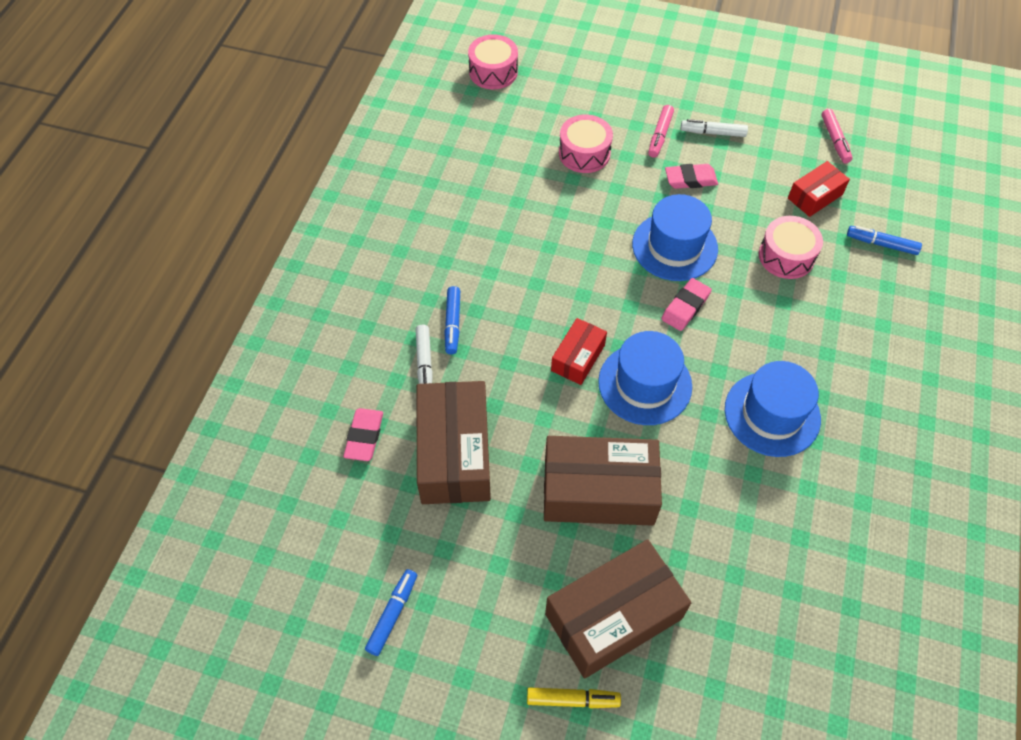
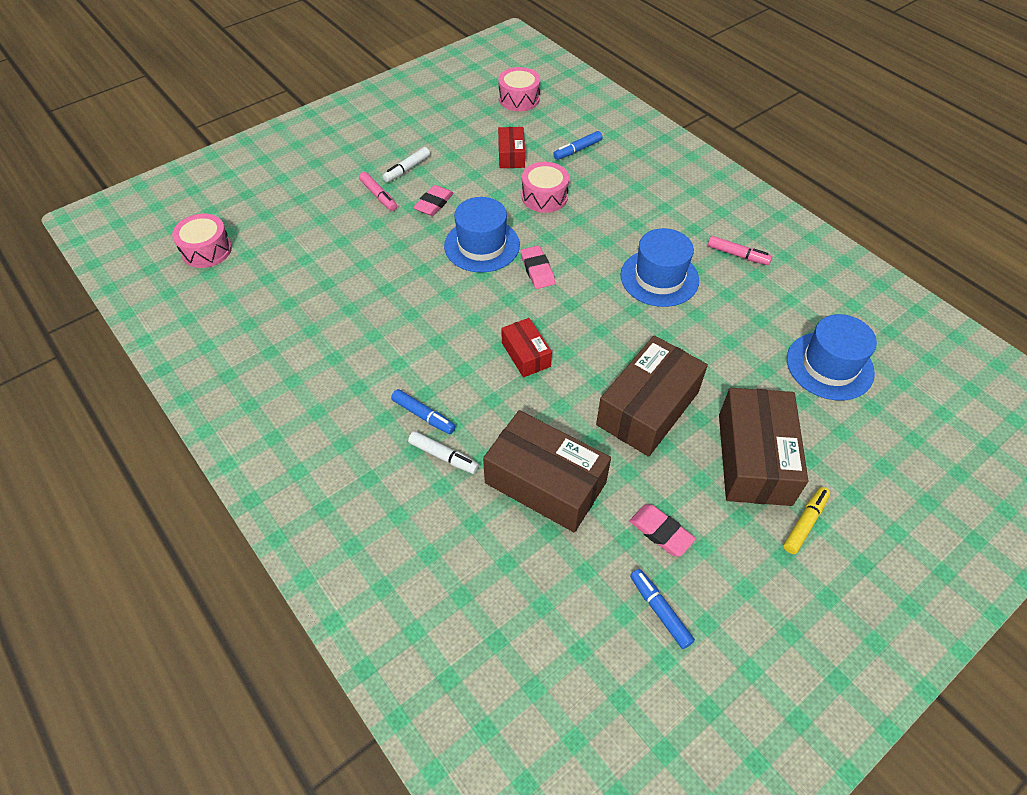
camera: 55 degrees left, 5 degrees down
(364, 436) = (477, 540): pink eraser -> pink eraser (661, 532)
(584, 153) = (348, 244): pink drum -> pink drum (519, 99)
(645, 384) = (581, 329): blue hat -> blue hat (829, 366)
(835, 140) = (477, 120): pink marker -> pink marker (737, 255)

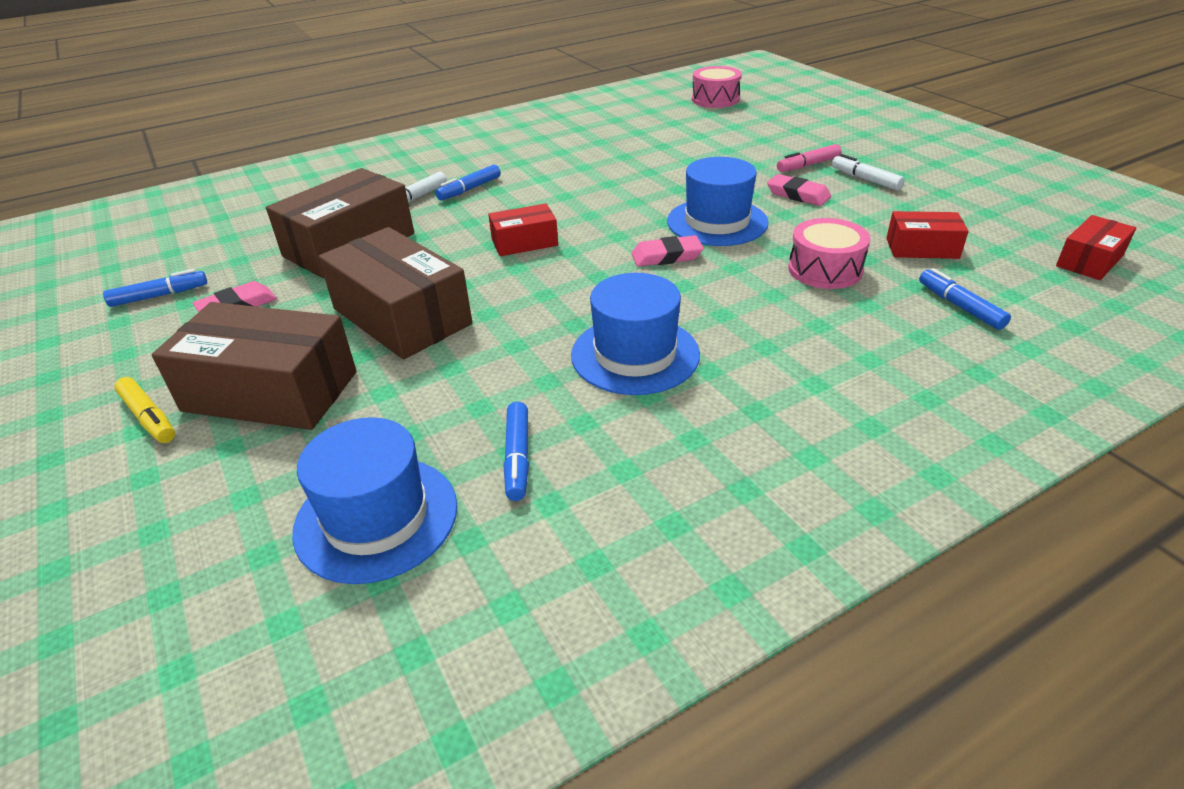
camera: 100 degrees right, 15 degrees down
(519, 99) = (1089, 261): pink drum -> red box
(737, 255) = (680, 454): pink marker -> none
(764, 317) = (517, 457): none -> blue marker

